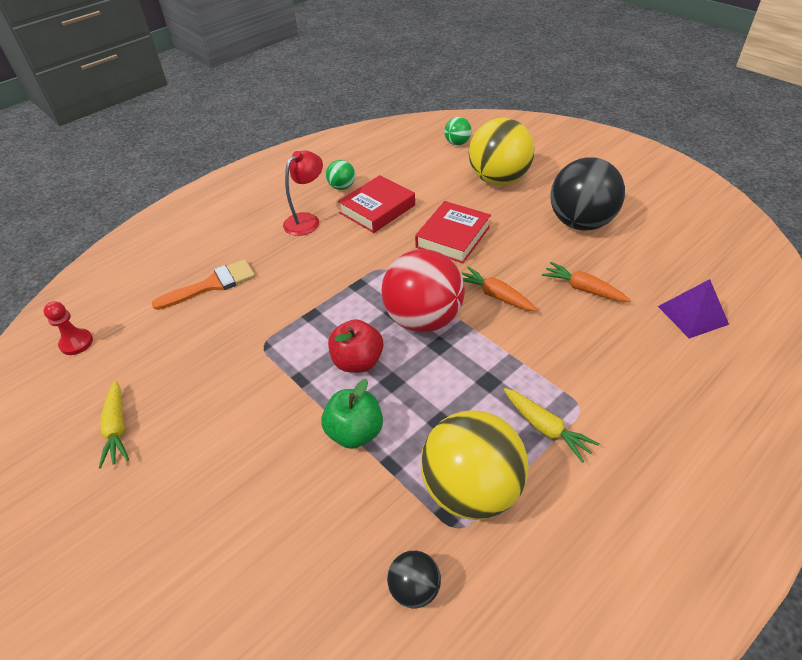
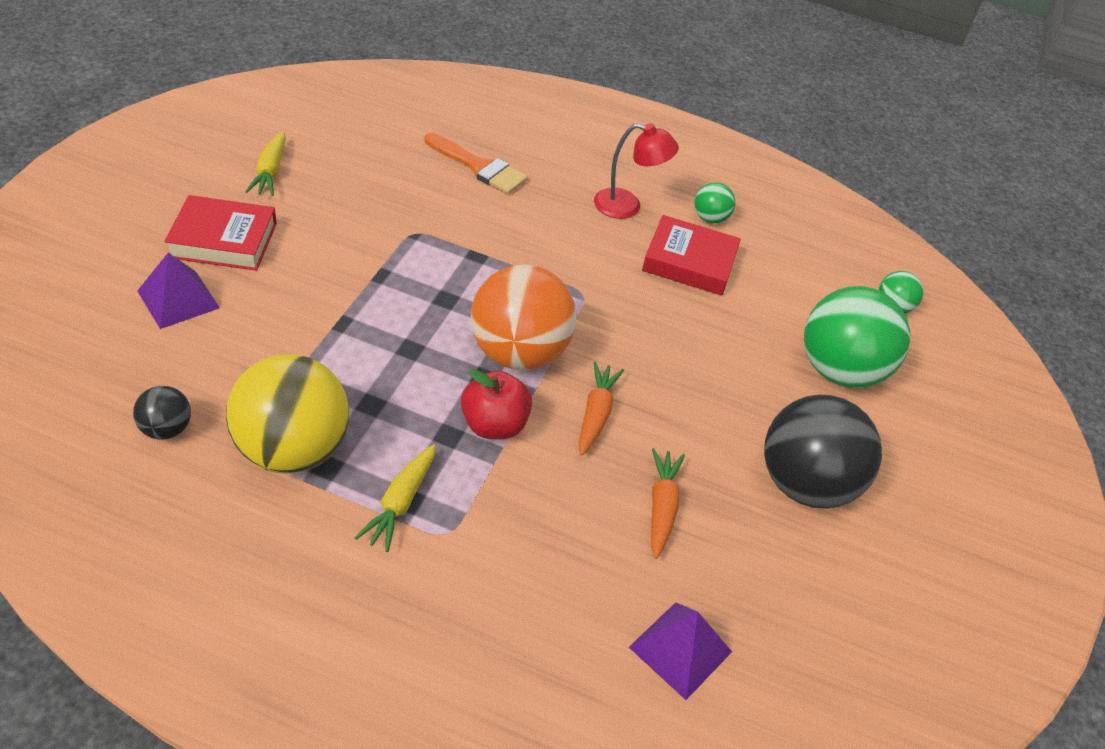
camera: 55 degrees right, 0 degrees up
(76, 343) = (356, 107): red pawn -> none
(117, 429) = (270, 172): yellow carrot -> yellow carrot turned 45 degrees counterclockwise
(248, 545) = (178, 299): none -> purple pyramid
(355, 432) = (330, 337): green apple -> none
(357, 362) = (425, 313): red apple -> red apple (494, 425)
(423, 319) = (518, 353): red ball -> orange ball
(453, 237) = (682, 348): red book -> red book (223, 240)
(498, 180) = (839, 371): yellow ball -> green ball

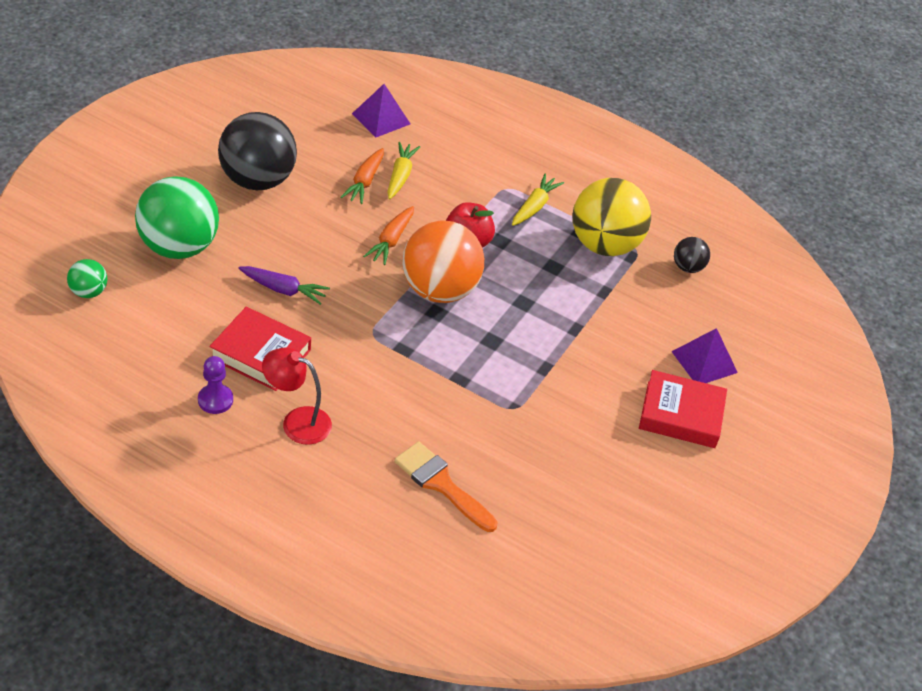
camera: 170 degrees left, 0 degrees up
(270, 172) = (652, 492): yellow carrot -> yellow carrot (400, 176)
(698, 332) = (284, 290): none -> purple carrot
(710, 218) = (215, 400): green ball -> purple pawn

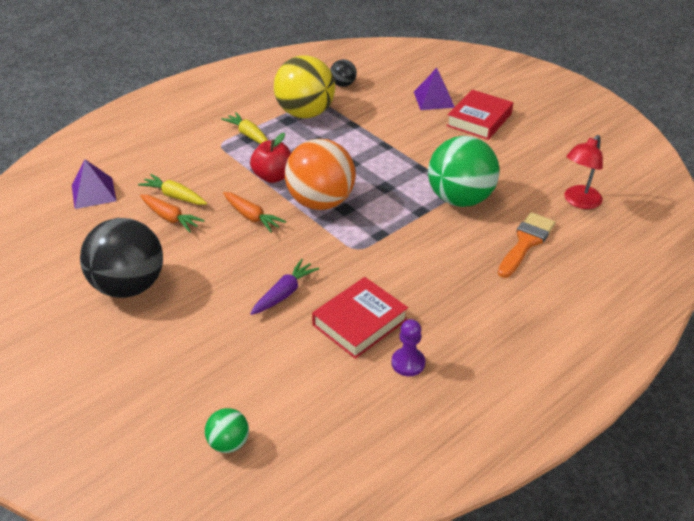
camera: 65 degrees left, 5 degrees down
(179, 247) = (194, 358): green ball -> green ball (460, 199)
(297, 422) = (446, 312): red lamp -> red lamp (578, 202)
(441, 484) = (526, 242): orange brush -> orange brush turned 150 degrees clockwise

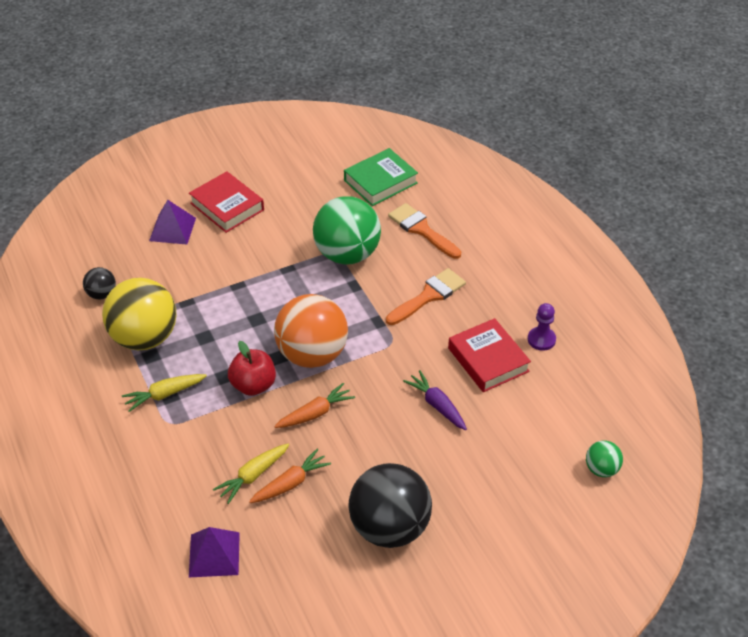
camera: 75 degrees left, 5 degrees up
(431, 263) = (429, 296): none -> orange brush
(578, 202) = (380, 182): red lamp -> green book

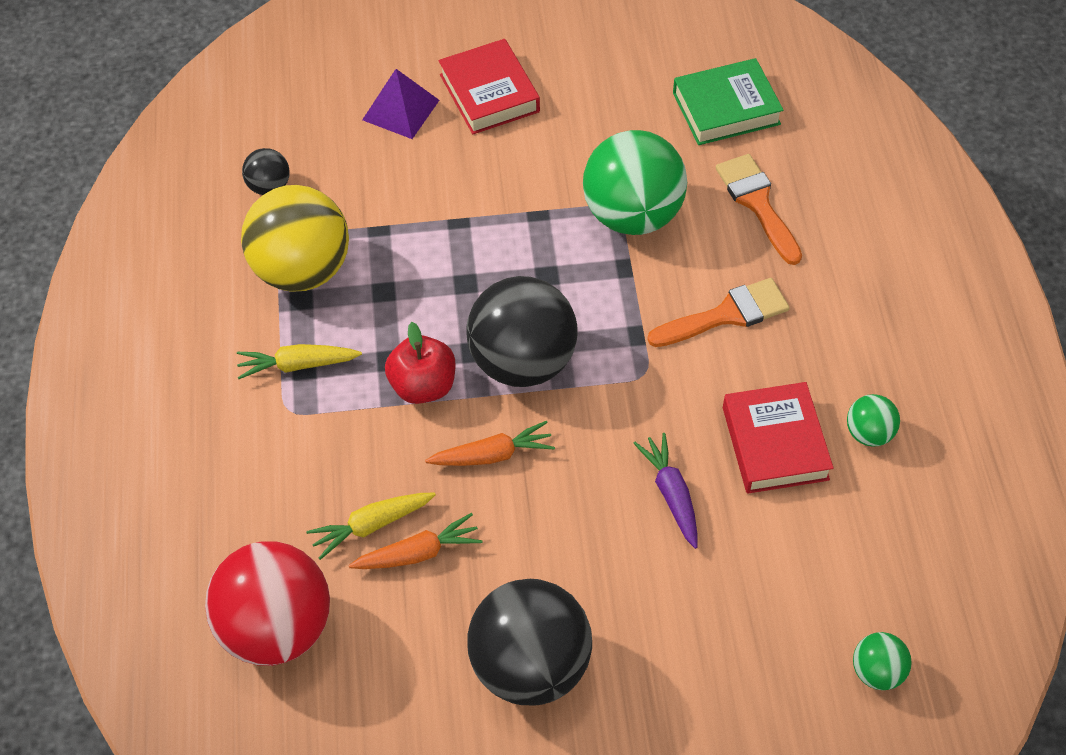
camera: 20 degrees right, 10 degrees up
(214, 554) = (277, 627): purple pyramid -> red ball
(312, 354) = (522, 361): orange ball -> black ball
(541, 339) = (868, 433): purple pawn -> green ball

